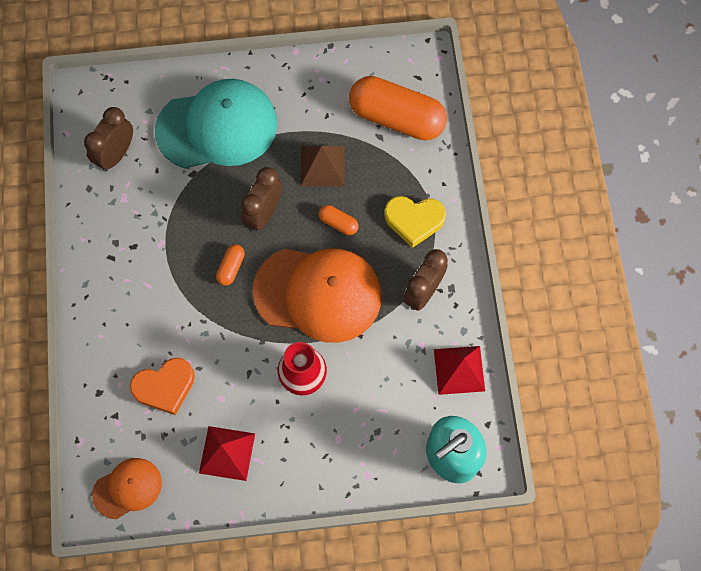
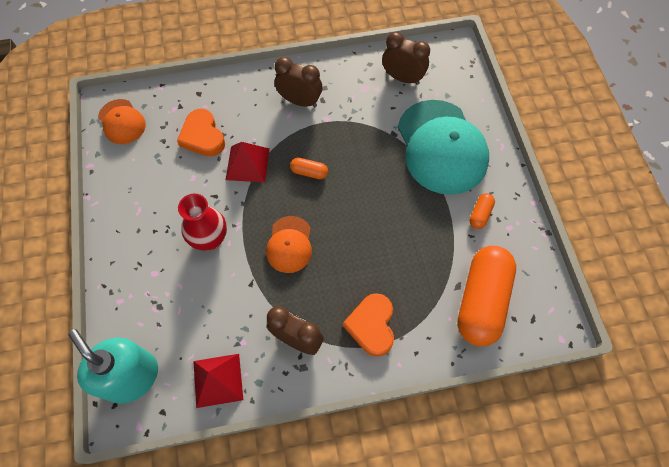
camera: 85 degrees right, 5 degrees down
(227, 453) = (146, 187): red pyramid -> red pyramid (247, 164)
(264, 213) = (363, 192): brown clock -> brown clock (300, 101)
(318, 293) = (289, 244): orange cap -> orange cap, size x0.51
(322, 166) = (417, 237): brown pyramid -> none
(338, 223) = (361, 256): orange capsule -> orange capsule (480, 214)
(414, 220) = (371, 326): yellow heart -> orange heart

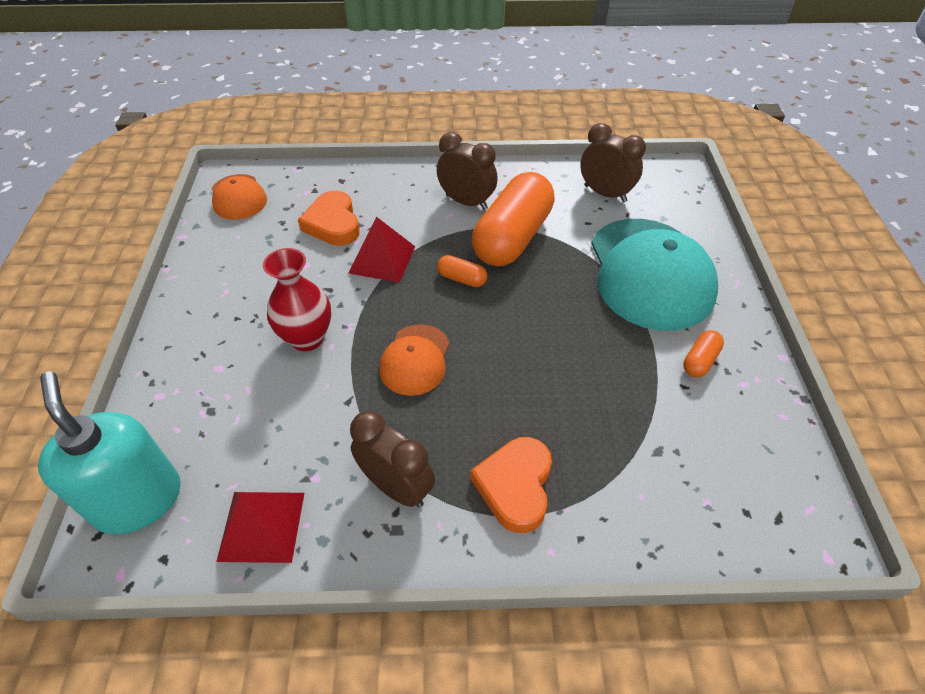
camera: 10 degrees right, 15 degrees down
(481, 301) = (694, 478): orange capsule -> orange capsule (512, 238)

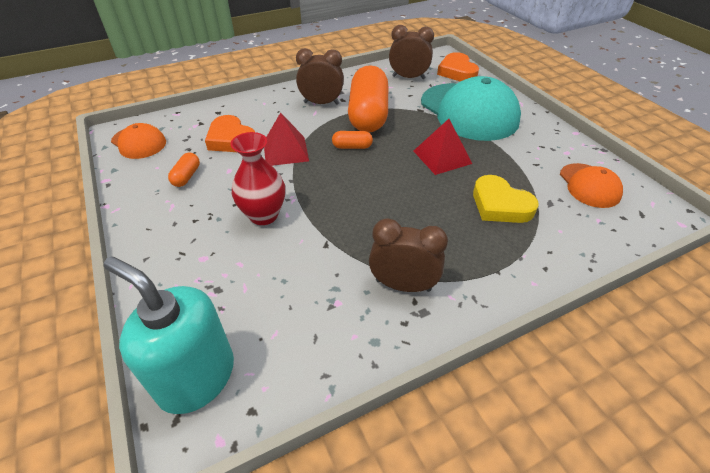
camera: 25 degrees left, 5 degrees down
(261, 526) = (319, 352): red pyramid -> red pyramid (442, 157)
(415, 360) = (356, 203): orange cap -> orange cap (589, 185)
(515, 486) = (482, 254): orange heart -> orange heart (457, 72)
(588, 428) = (500, 205): none -> yellow heart
(700, 361) = (534, 148): orange capsule -> orange capsule (187, 176)

